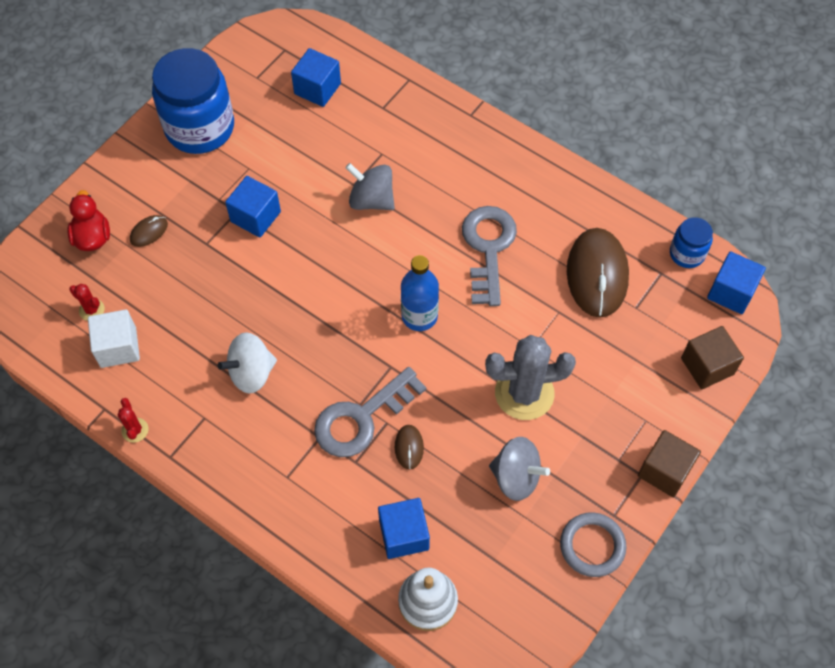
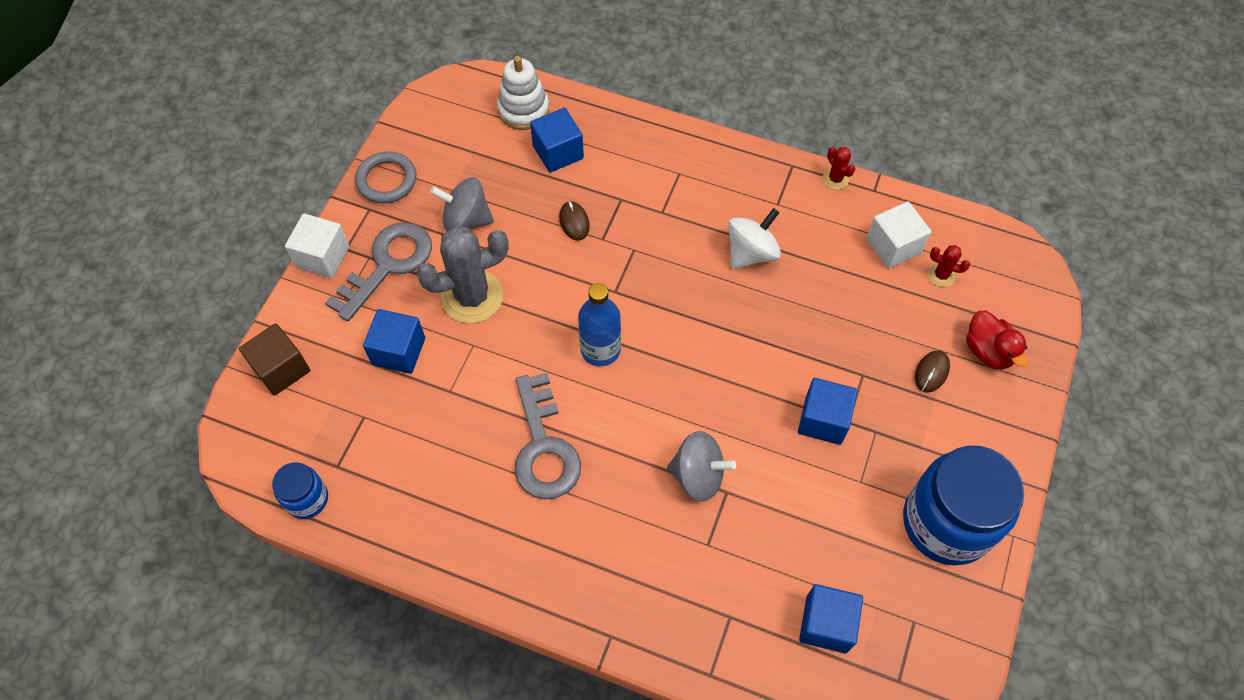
camera: 165 degrees right, 0 degrees up
(361, 418) = (627, 237): grey key -> grey key (388, 265)
(597, 274) = (411, 445): brown mouse -> none
(664, 471) = (323, 257): brown cube -> white cube
(731, 292) = (253, 462): blue cube -> blue cube (399, 351)

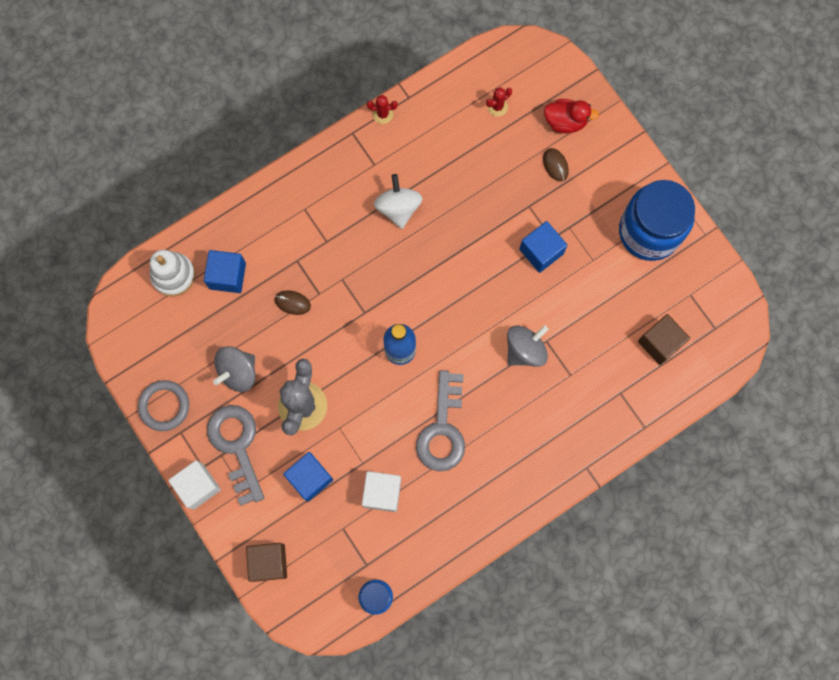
camera: 55 degrees left, 15 degrees up
(543, 447) = (442, 429): grey key -> grey key turned 75 degrees clockwise
(826, 624) = (660, 343): blue cube -> brown cube
(893, 246) = (457, 118): white cube -> white cube (382, 493)

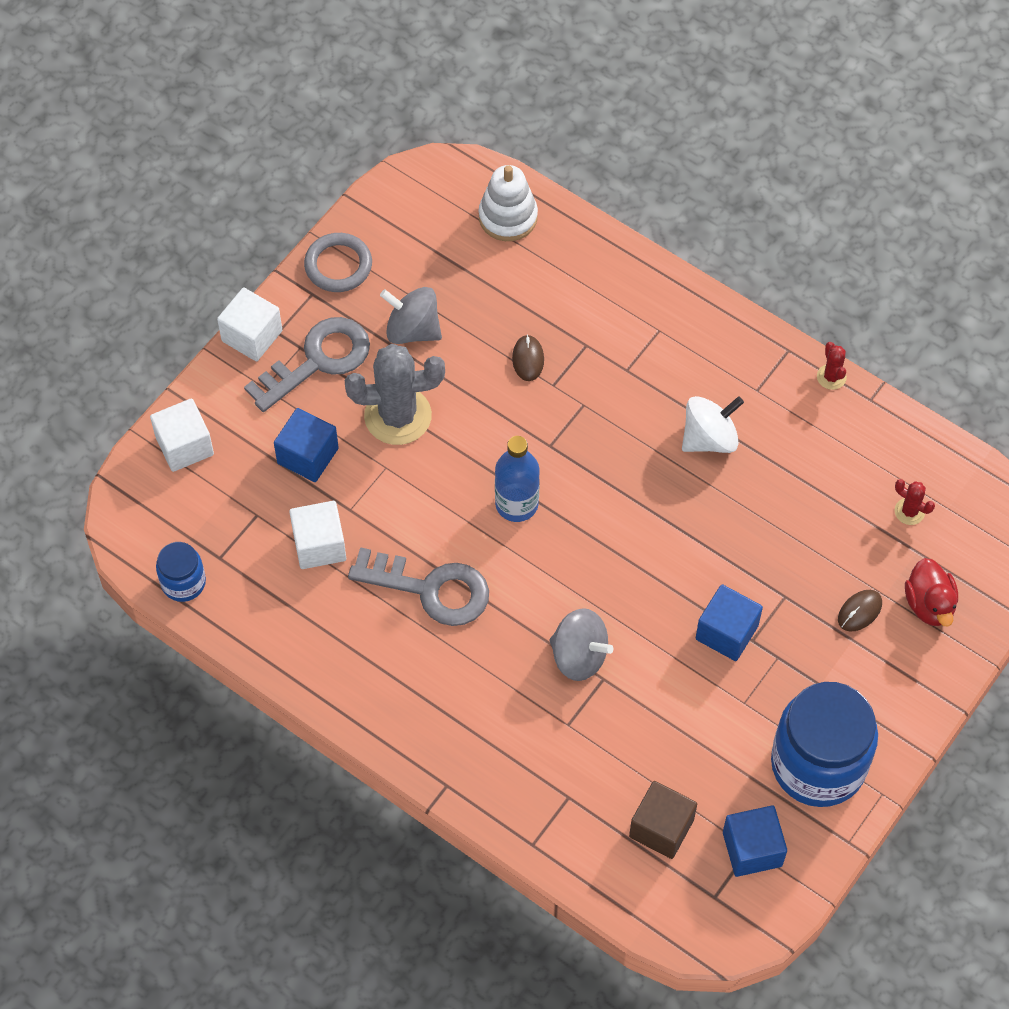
camera: 70 degrees right, 15 degrees down
(227, 276) = (532, 275): blue cube -> blue cube (752, 849)
(269, 562) = (184, 446): brown cube -> white cube
(442, 429) = (430, 589): grey key -> grey key turned 150 degrees counterclockwise

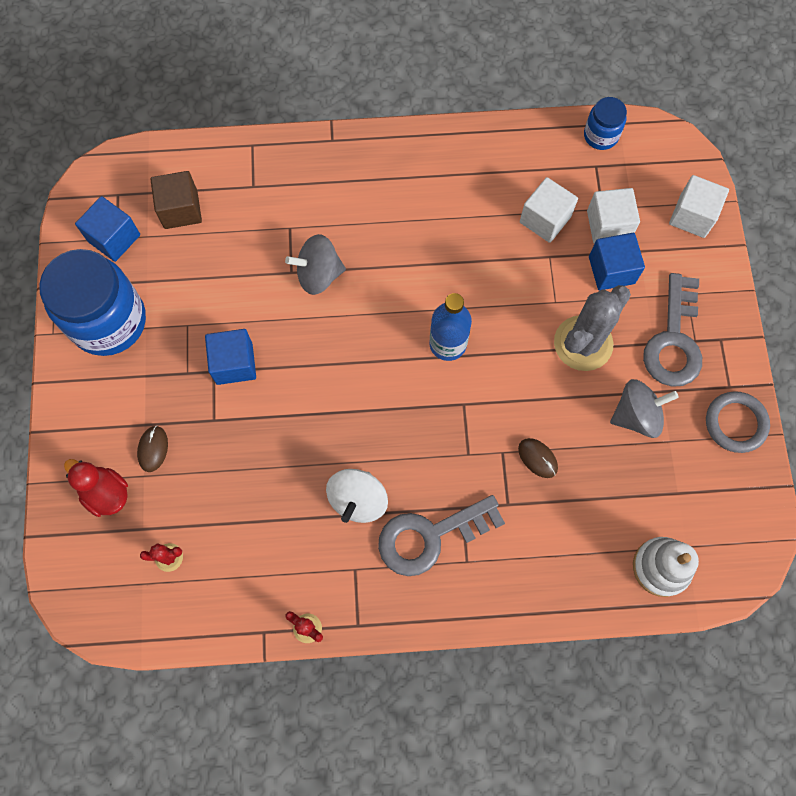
camera: 140 degrees right, 10 degrees up
(252, 336) = (734, 323): white cube -> white cube (608, 225)
(430, 589) = (450, 245): grey key -> grey key (430, 536)

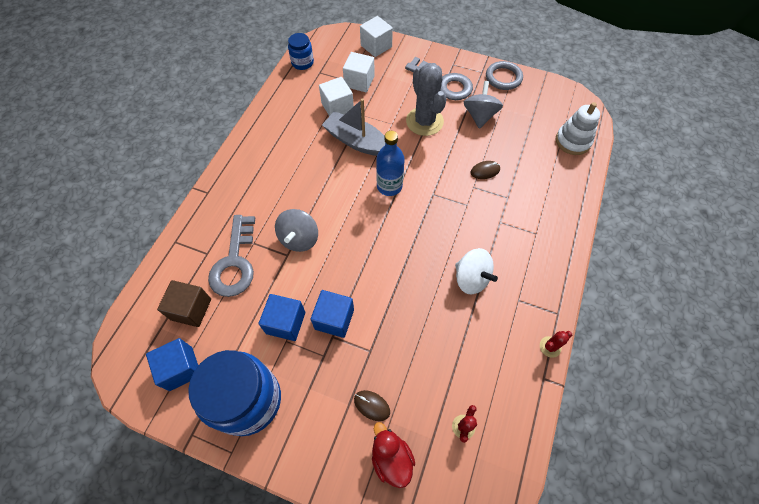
camera: 65 degrees left, 10 degrees down
(106, 493) = (391, 458): red duck -> red duck turned 90 degrees clockwise
(430, 536) = (512, 246): grey key -> grey key (235, 262)
(499, 272) = (357, 141): none -> grey boat
(611, 270) = (387, 91): blue cube -> blue cube (285, 322)

